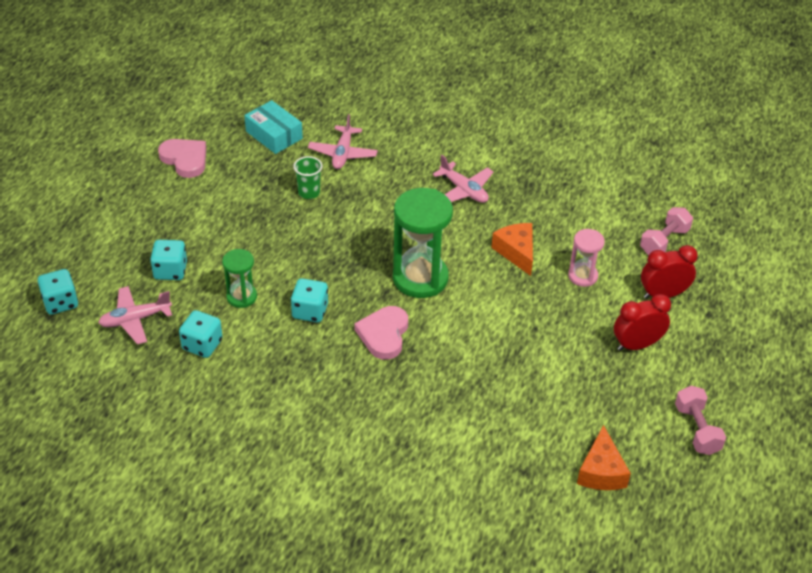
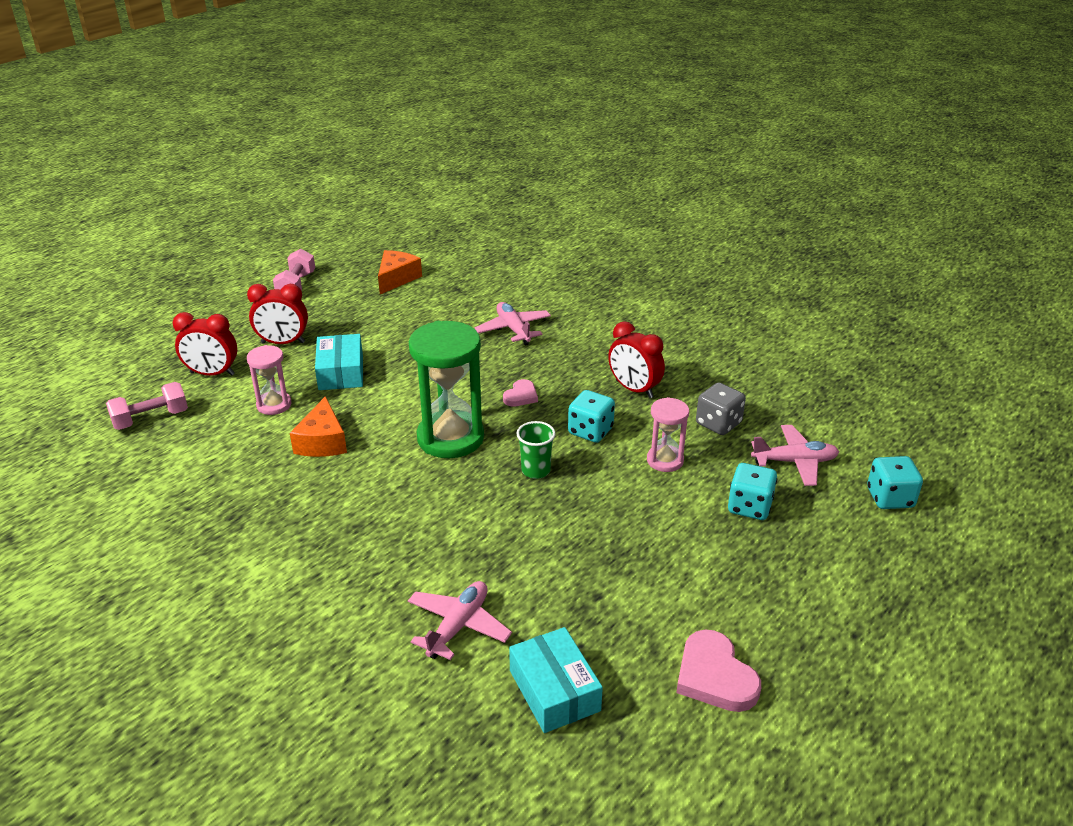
camera: 160 degrees left, 10 degrees down
(202, 345) = (718, 424): turquoise dice -> grey dice
(241, 297) = (665, 460): green hourglass -> pink hourglass
(285, 367) = (634, 389): none -> red clock
(309, 193) = (536, 572): green cup -> green cup (536, 470)
(384, 334) = (521, 396): pink heart -> pink heart, size x0.58
(464, 190) = (324, 528): pink plane -> pink plane (513, 329)
(556, 323) = (341, 372): none -> turquoise box

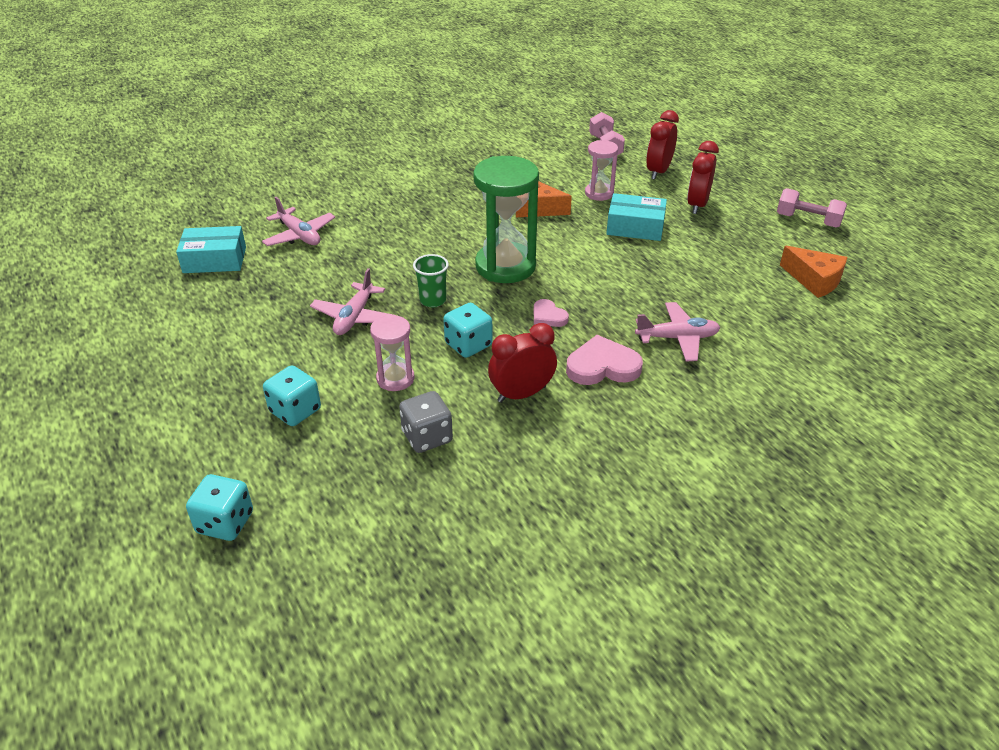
camera: 110 degrees right, 5 degrees up
(715, 676) = (157, 327): pink heart -> pink heart (602, 366)
(794, 462) = (330, 471): pink plane -> pink plane (354, 317)

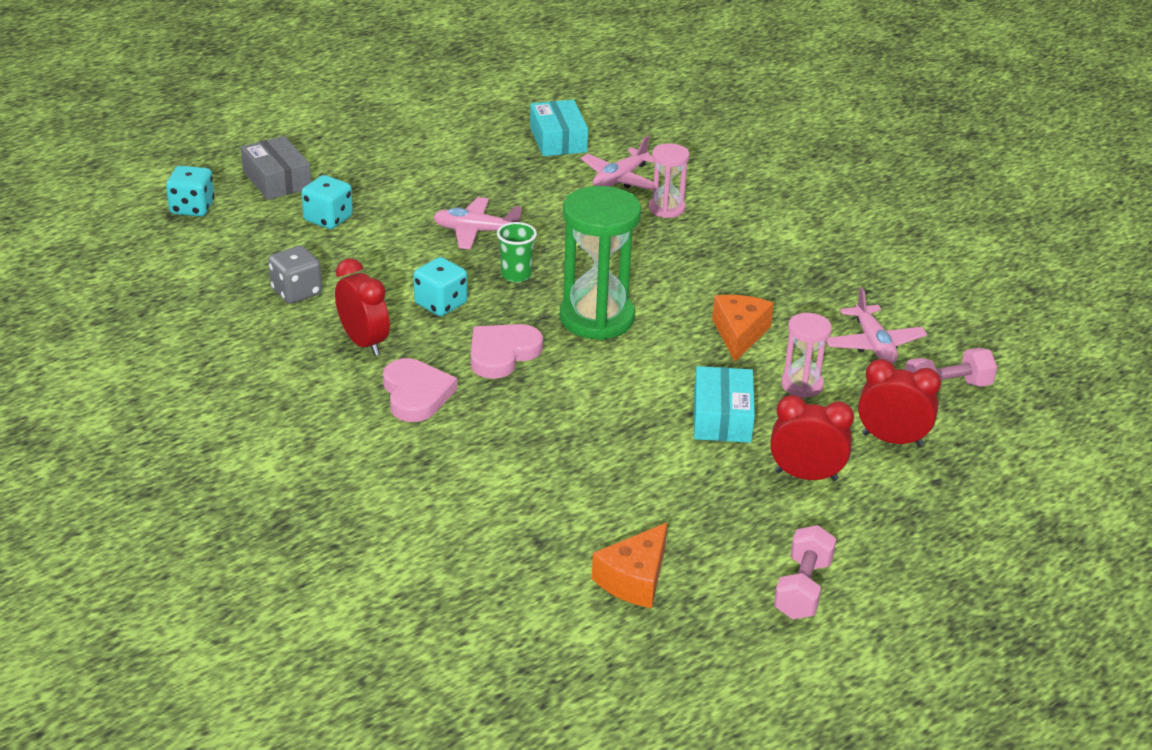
camera: 80 degrees right, 5 degrees down
(195, 449) = (277, 180): none -> grey box
(395, 379) = (380, 266): pink hourglass -> pink hourglass (666, 208)
(548, 316) = (502, 354): pink heart -> pink heart, size x1.71
(677, 338) = (477, 449): pink plane -> pink plane (873, 344)

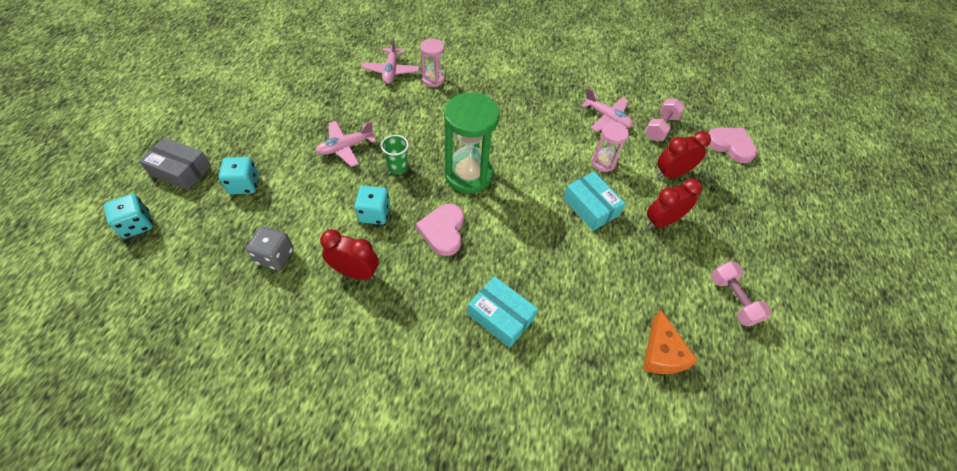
camera: 40 degrees left, 20 degrees up
(416, 394) = (423, 294): pink heart -> pink heart (730, 145)
(558, 139) = (332, 59): turquoise box -> turquoise box (500, 316)
(739, 334) = (545, 145): orange cheese -> none

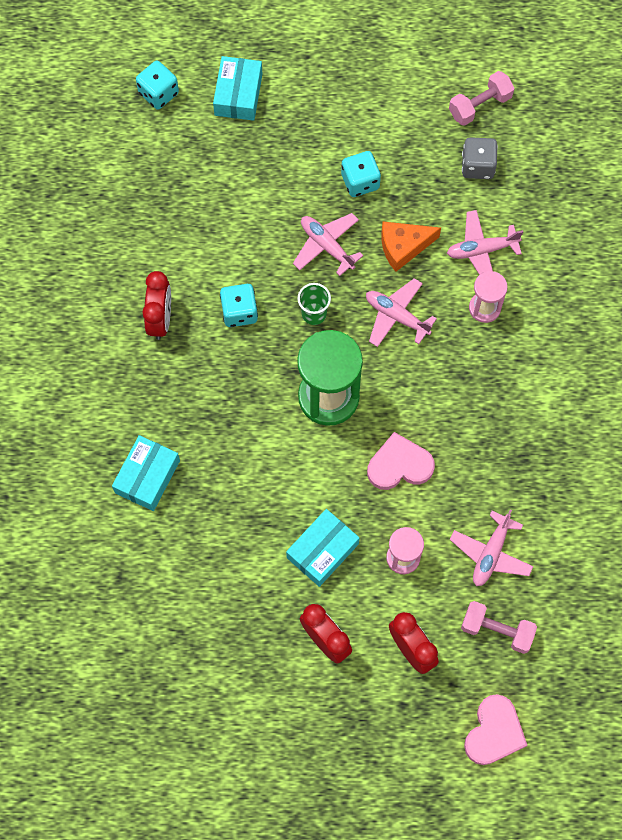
camera: 80 degrees right, 15 degrees up
(180, 170) = (238, 94): grey box -> turquoise box
(244, 185) = (238, 165): turquoise dice -> turquoise dice (360, 182)
(275, 256) = (158, 236): grey dice -> grey dice (477, 166)
(420, 123) = (396, 316): none -> pink plane
(443, 231) = (237, 391): pink heart -> pink heart (399, 465)
(661, 353) = (146, 648): orange cheese -> orange cheese (403, 247)
(733, 299) = (234, 728): pink dumbbell -> pink dumbbell (480, 105)

